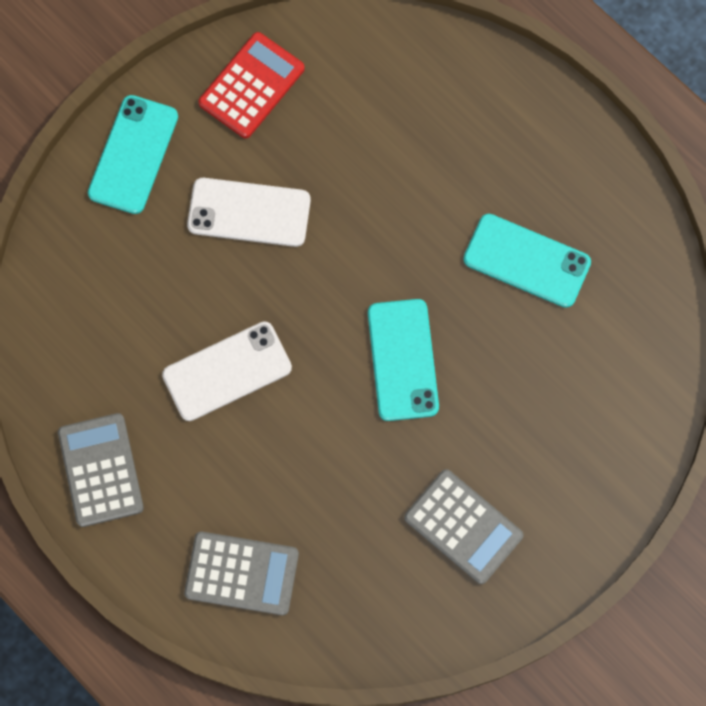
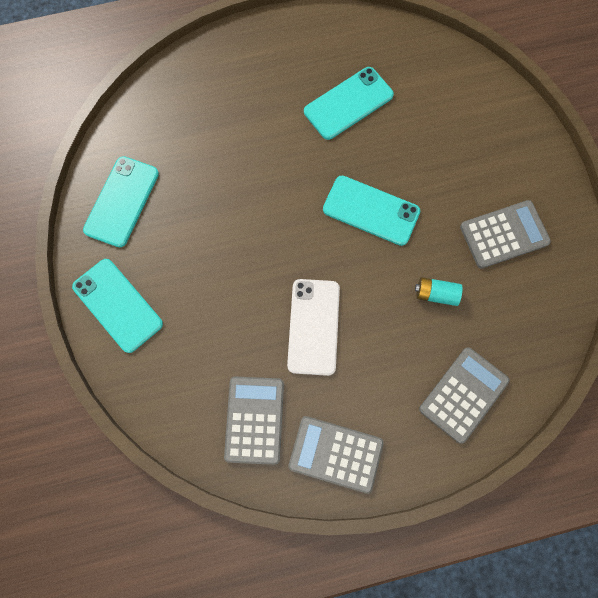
camera: 60 degrees left, 0 degrees up
(90, 367) = (254, 420): none -> grey calculator
(249, 212) = (209, 251): white phone -> none
(252, 86) = (122, 201): red calculator -> turquoise phone
(342, 485) = (436, 294): none -> turquoise battery

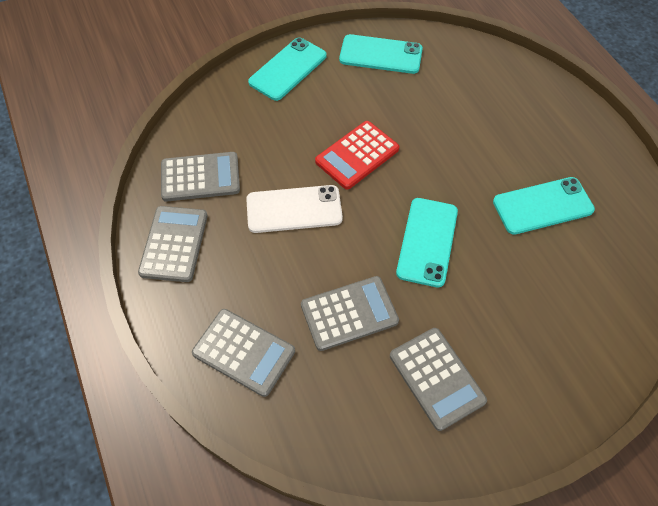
camera: 80 degrees right, 15 degrees down
(257, 253) = (357, 155): none -> red calculator
(348, 103) = (542, 206): turquoise phone -> turquoise phone turned 60 degrees counterclockwise
(436, 294) = (349, 313): turquoise battery -> grey calculator

